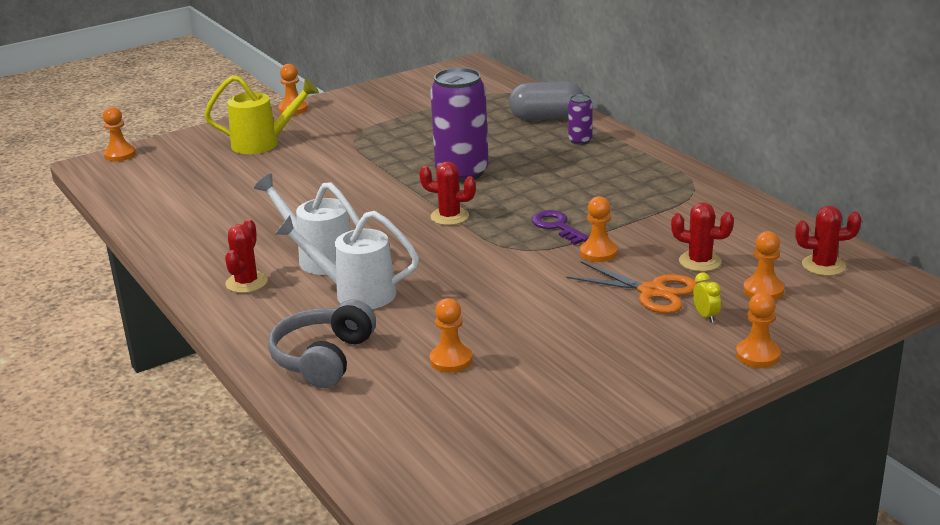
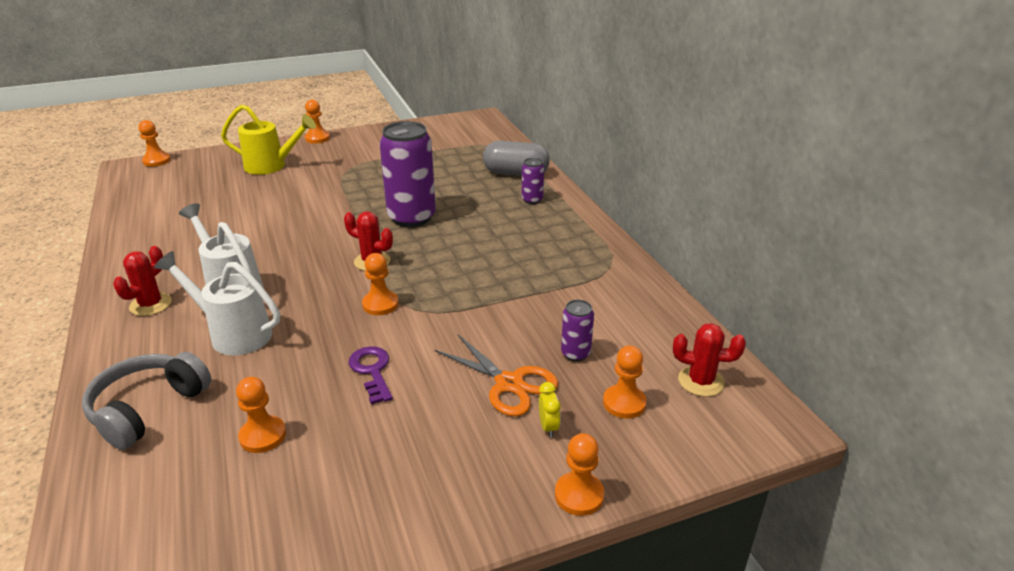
camera: 10 degrees right, 5 degrees up
(556, 226) = (460, 288): purple key -> purple key (372, 371)
(598, 252) = (482, 325): orange pawn -> orange pawn (380, 304)
(700, 261) = (575, 353): red cactus -> purple can

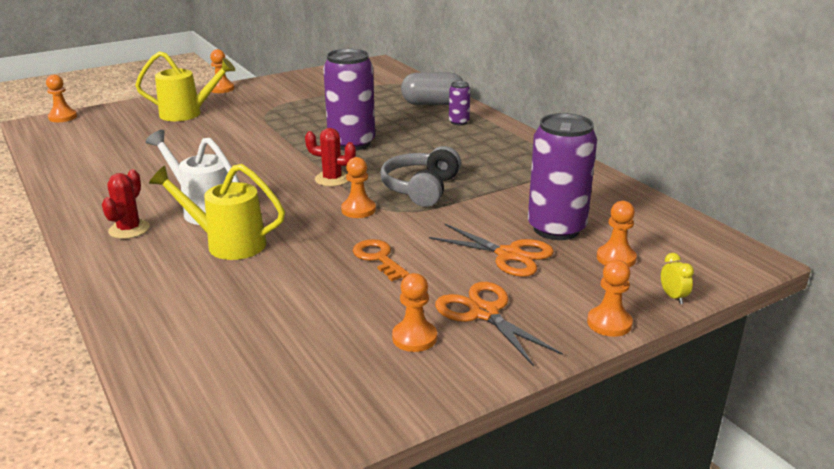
camera: 10 degrees left, 5 degrees down
(148, 409) = (177, 306): grey headphones -> grey headphones (421, 189)
(234, 334) = (228, 244): white watering can -> yellow watering can
(263, 436) = (301, 314): orange pawn -> orange pawn (414, 338)
(372, 371) = (378, 258): purple key -> orange key
(449, 461) = (484, 313): none -> orange scissors
(548, 427) = (559, 281): yellow clock -> yellow clock (673, 297)
(575, 353) = (556, 228): purple can -> purple can, size x2.14
(701, 381) = (673, 237): red cactus -> none

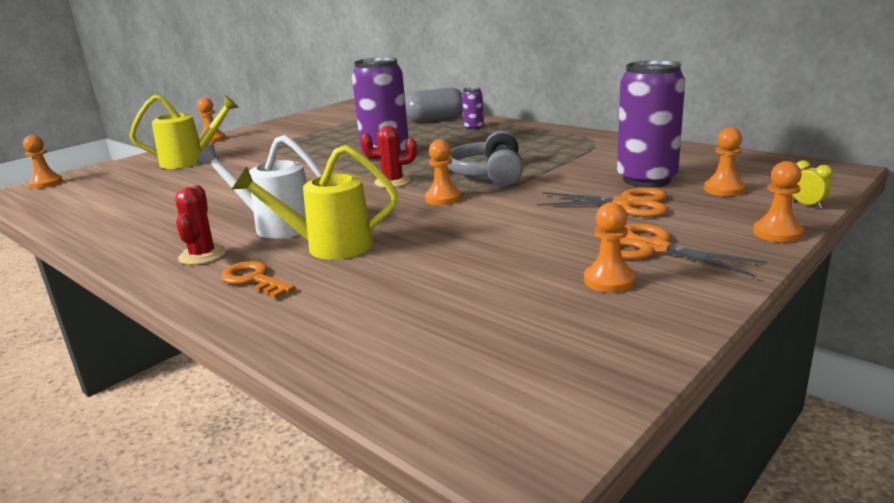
camera: 15 degrees left, 5 degrees down
(378, 258) = (502, 228): orange key -> orange key (254, 279)

